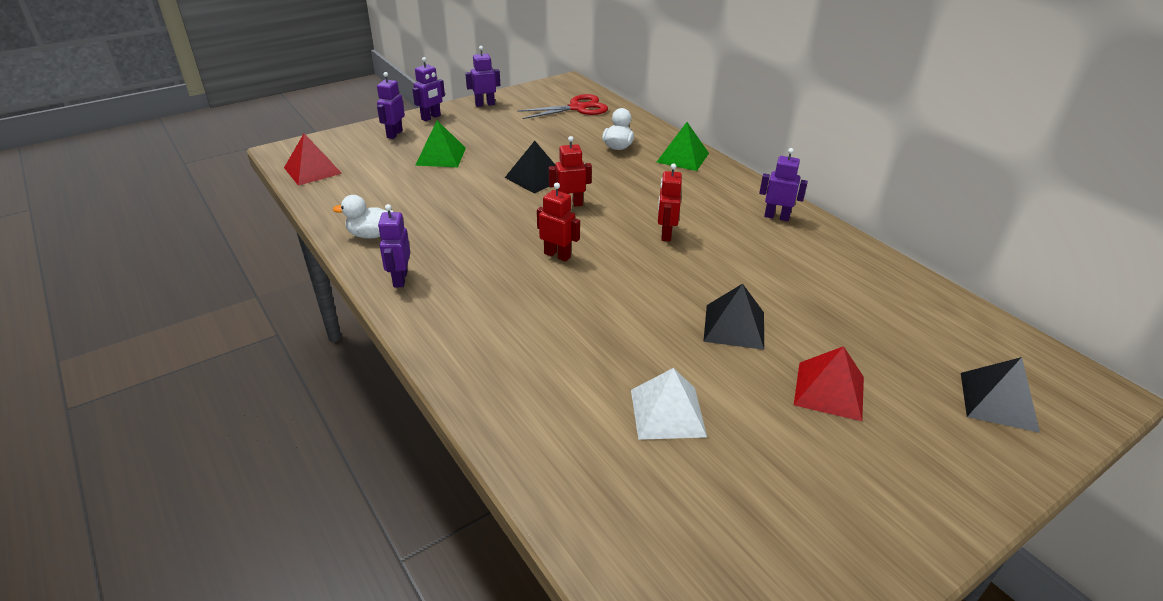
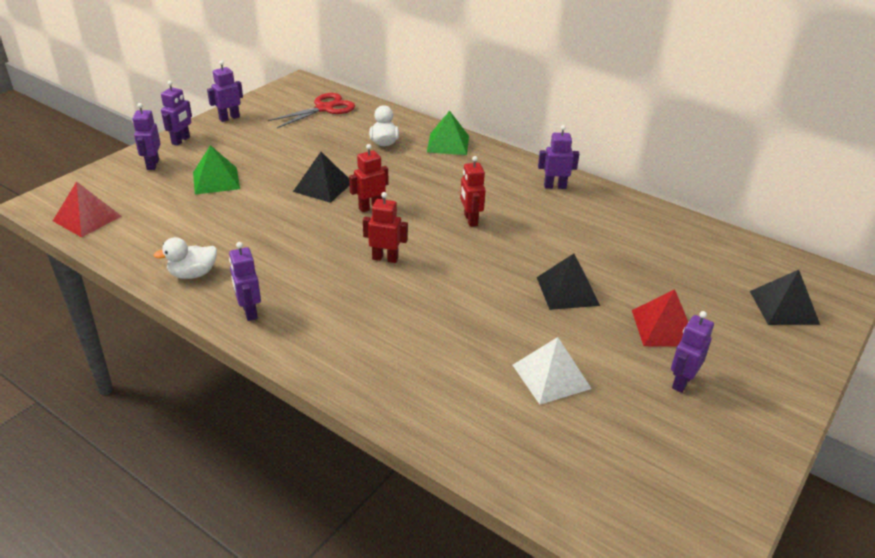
camera: 20 degrees left, 0 degrees up
(820, 456) = (681, 382): none -> purple robot

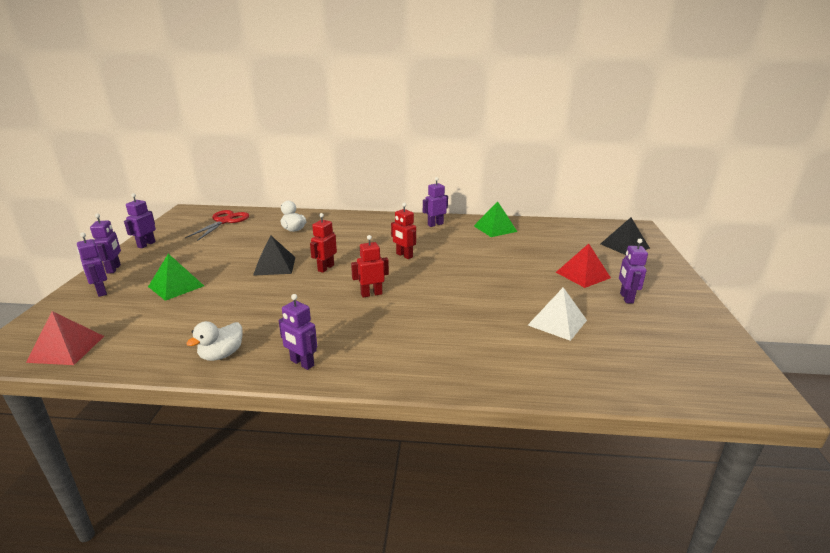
camera: 30 degrees left, 10 degrees down
(448, 144) = (340, 220): green pyramid -> green pyramid (495, 228)
(567, 291) = (509, 274): black pyramid -> none

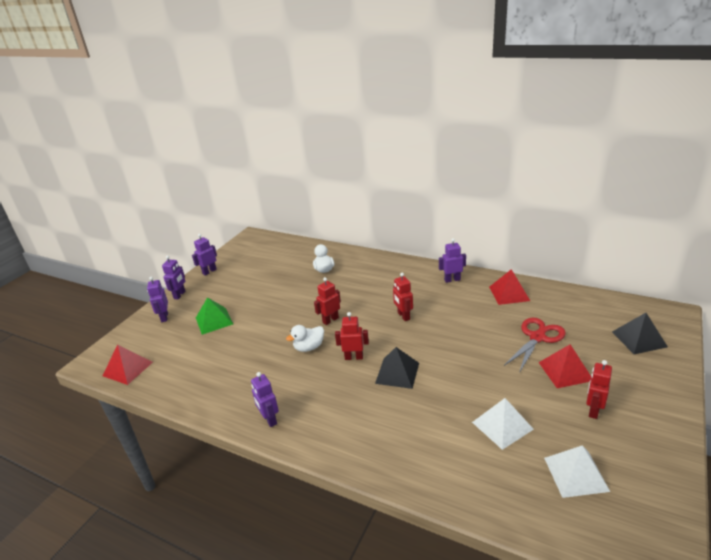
camera: 25 degrees right, 5 degrees up
(221, 355) = (219, 397): white duck -> white duck (309, 347)
(224, 221) = (274, 252): red scissors -> red scissors (537, 337)
(275, 266) = (292, 311): black pyramid -> black pyramid (397, 373)
(495, 228) = (509, 293): green pyramid -> red pyramid
(626, 298) = (593, 410): purple robot -> red robot
(646, 345) = (576, 474): none -> white pyramid

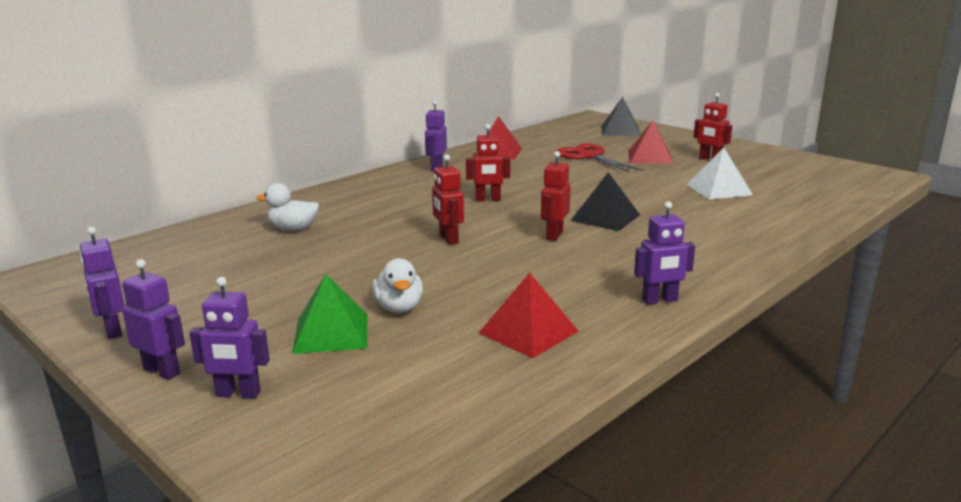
camera: 75 degrees left, 10 degrees down
(128, 368) = (407, 447): red pyramid -> red pyramid (528, 332)
(309, 347) = (505, 259): white duck -> white duck (399, 308)
(576, 474) = (788, 178): white pyramid -> none

